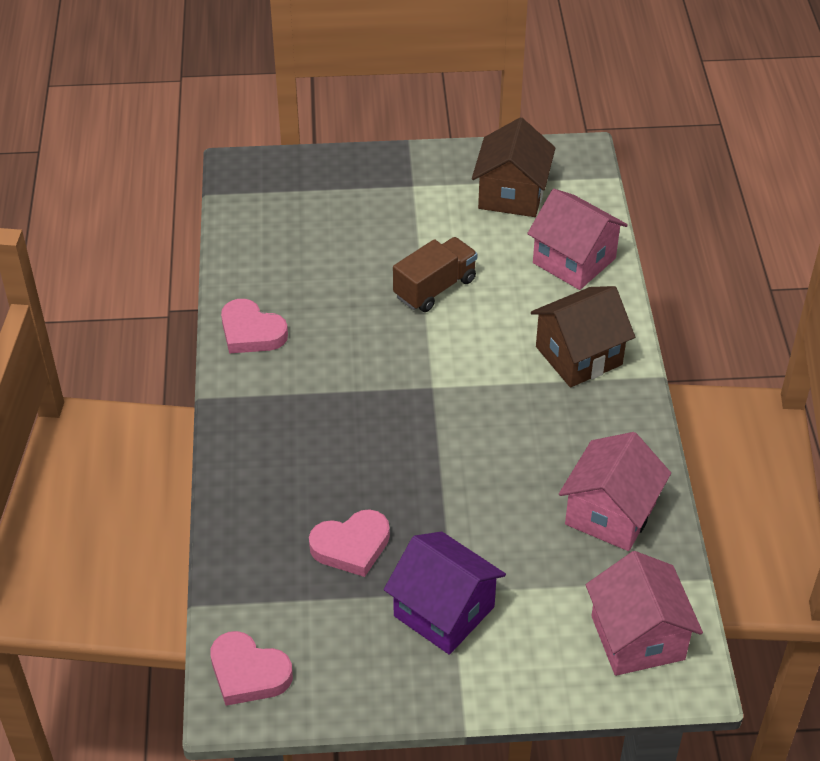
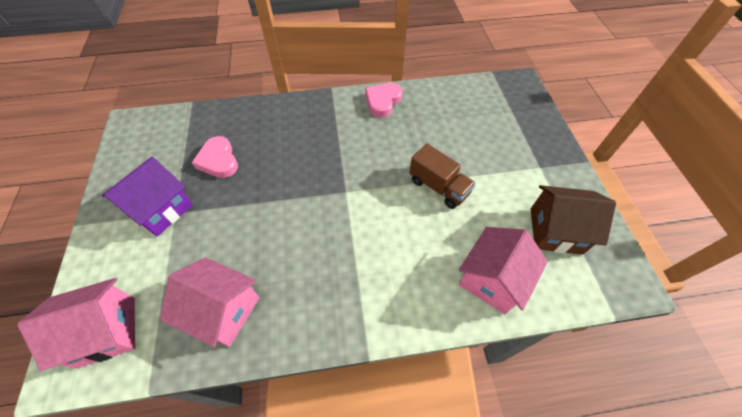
camera: 85 degrees right, 10 degrees up
(248, 673) = (144, 126): pink heart -> none
(578, 356) = (384, 285): brown house -> none

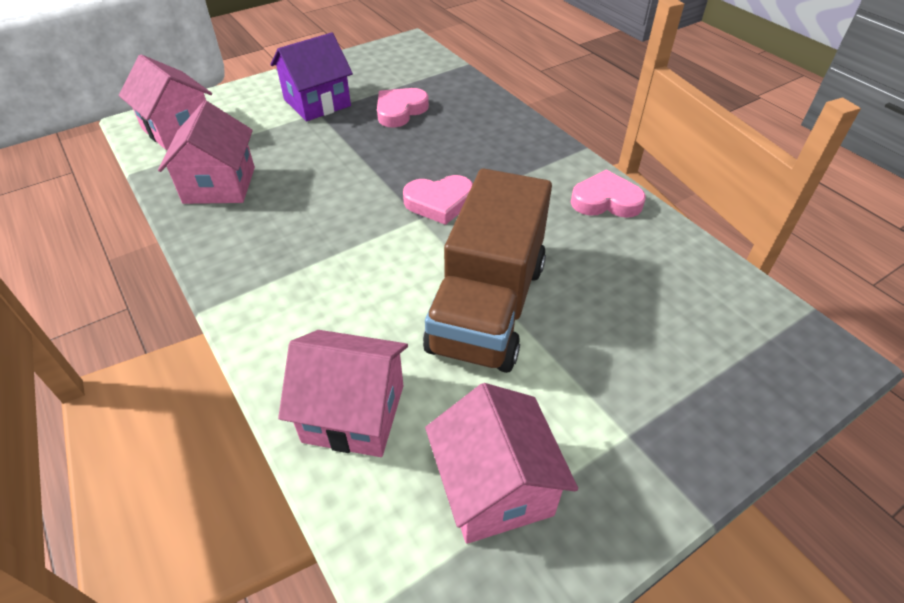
camera: 65 degrees right, 10 degrees down
(160, 209) = (317, 103): purple house -> purple house turned 45 degrees counterclockwise
(337, 176) = (439, 202): none -> pink heart
(438, 187) = (487, 306): brown truck -> brown truck, size x1.80
(555, 231) = (495, 487): brown house -> pink house

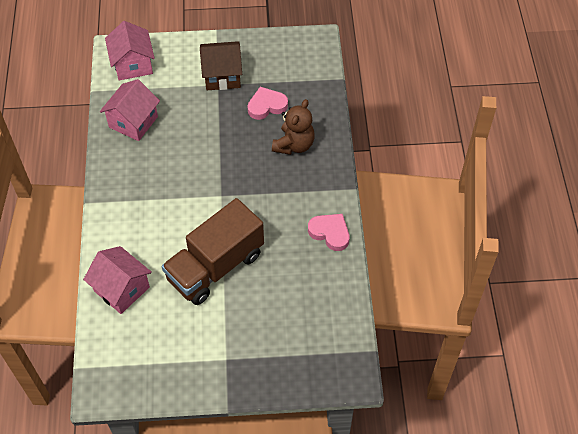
camera: 30 degrees right, 10 degrees up
(317, 103) = (222, 76): purple house -> brown house
(439, 202) = (238, 190): pink heart -> none
(469, 133) = (294, 145): none -> brown teddy bear
(495, 487) = (155, 349): pink house -> none

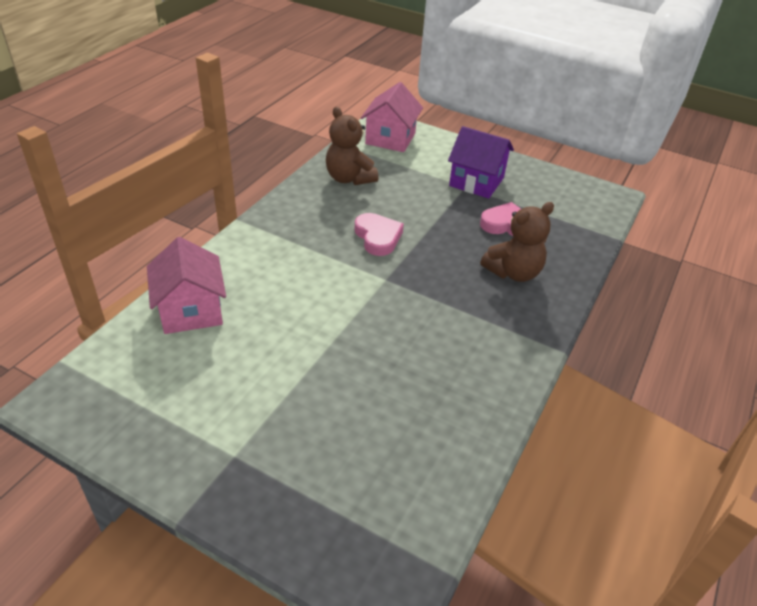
camera: 30 degrees right, 15 degrees down
(133, 122) = (349, 178): pink house -> brown teddy bear
(215, 266) = (316, 344): brown truck -> none
(222, 76) = (476, 182): brown house -> purple house
(330, 233) = (494, 383): pink heart -> pink heart (378, 237)

